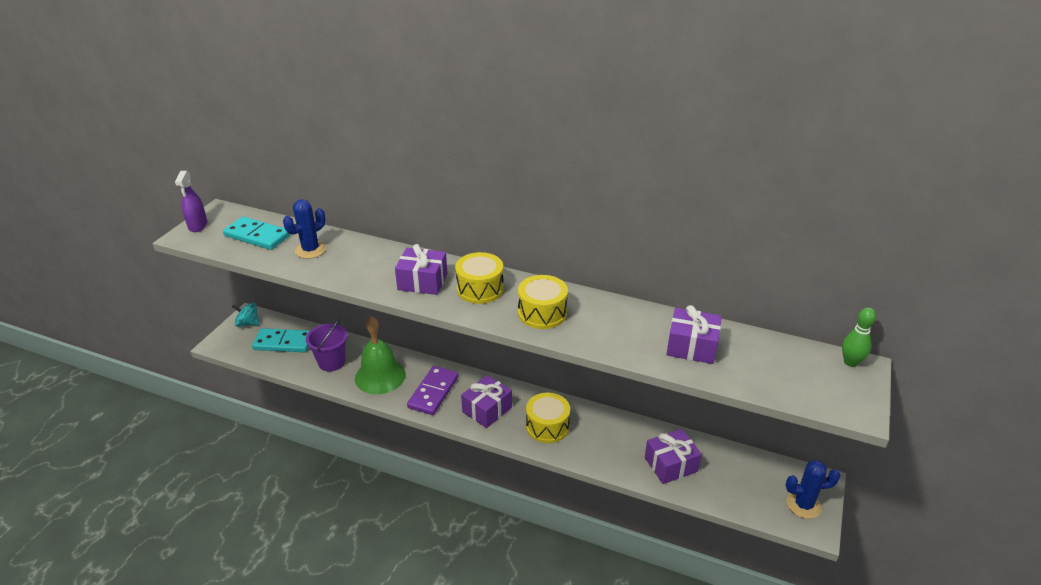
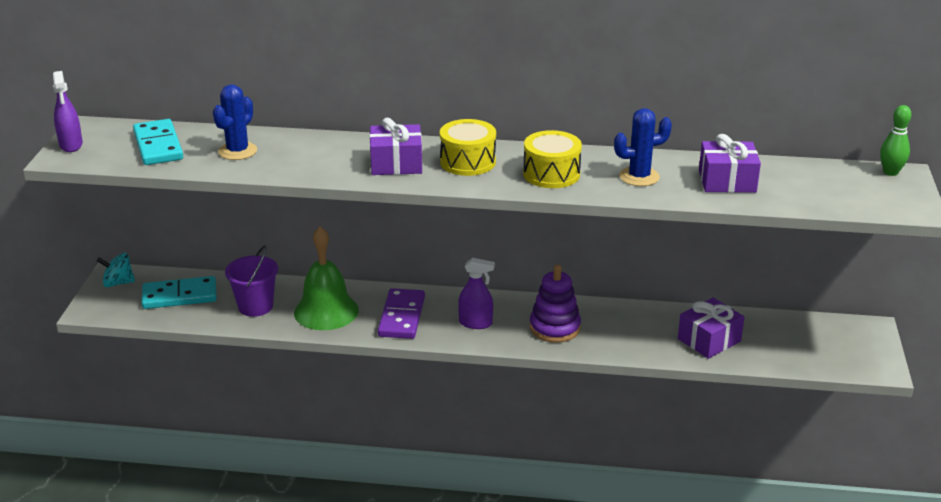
camera: 15 degrees left, 5 degrees down
(257, 236) = (158, 146): turquoise domino -> turquoise domino turned 60 degrees clockwise
(487, 409) = (475, 323): purple gift -> purple spray bottle
(547, 426) = (554, 328): yellow drum -> purple stacking toy
(803, 505) = (862, 351): blue cactus -> blue cactus (639, 177)

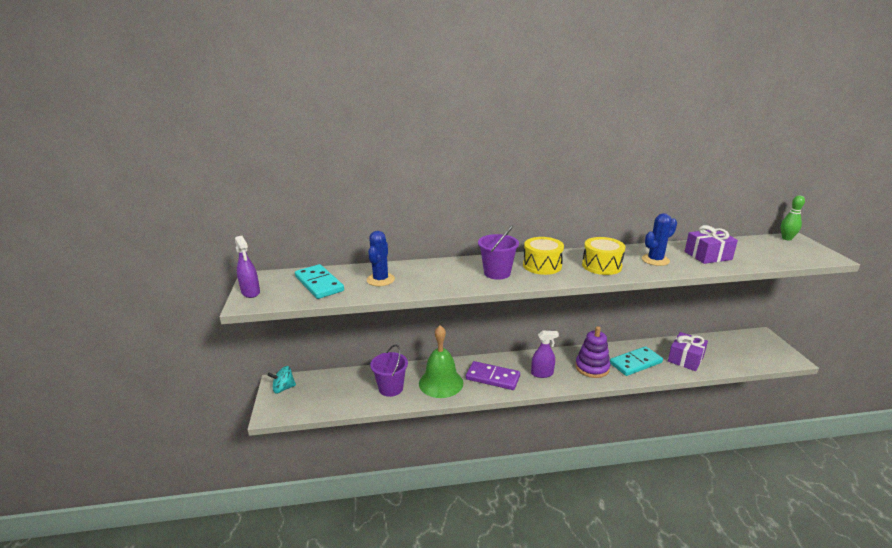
camera: 15 degrees left, 5 degrees down
(179, 296) = (333, 390): turquoise domino -> turquoise domino (635, 363)
(396, 164) = (497, 273): purple gift -> purple bucket
(401, 317) = (492, 378): purple domino -> purple domino turned 60 degrees counterclockwise

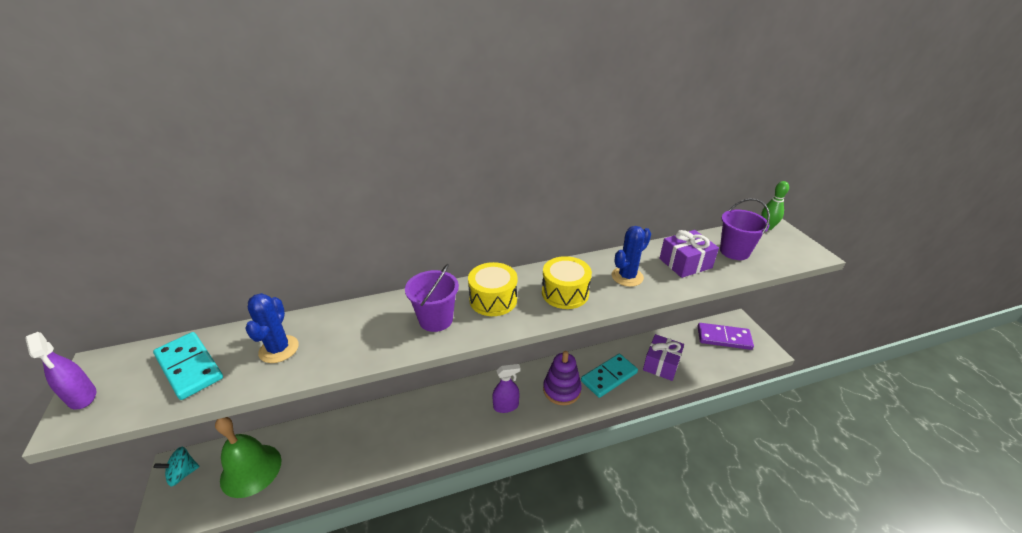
camera: 10 degrees left, 10 degrees up
(391, 388) = (324, 454): purple bucket -> purple bucket (734, 251)
(441, 383) = (386, 437): green bell -> green bell (251, 470)
(492, 378) = (448, 420): purple domino -> purple domino (724, 338)

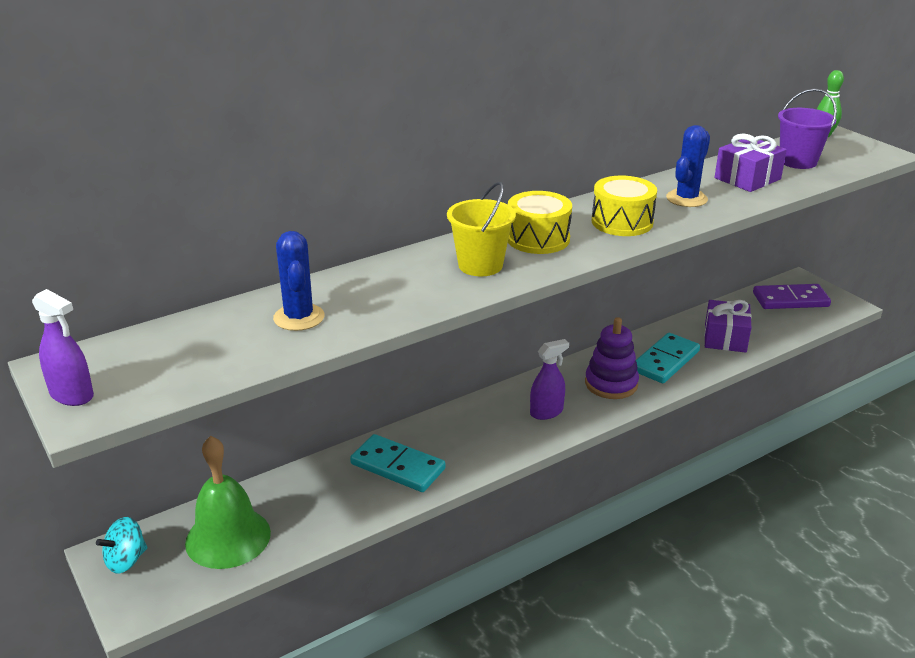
camera: 15 degrees left, 5 degrees down
(189, 367) = (193, 349): turquoise domino -> turquoise domino (398, 466)
(436, 319) = (480, 265): purple bucket -> yellow bucket

